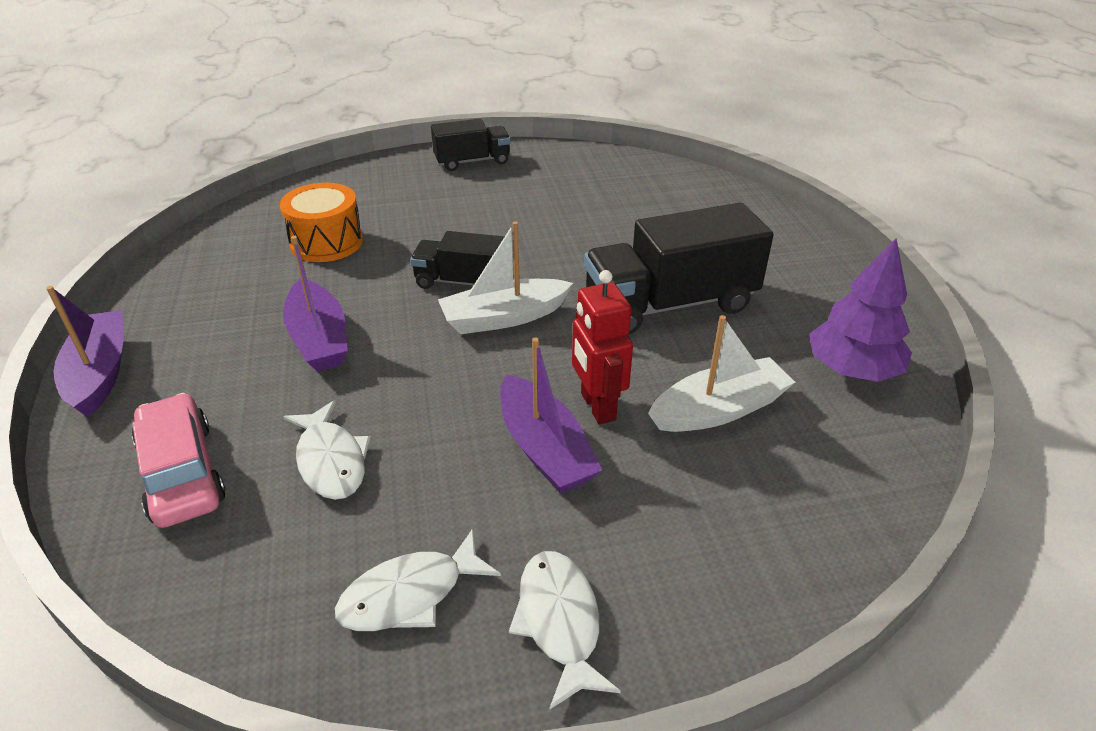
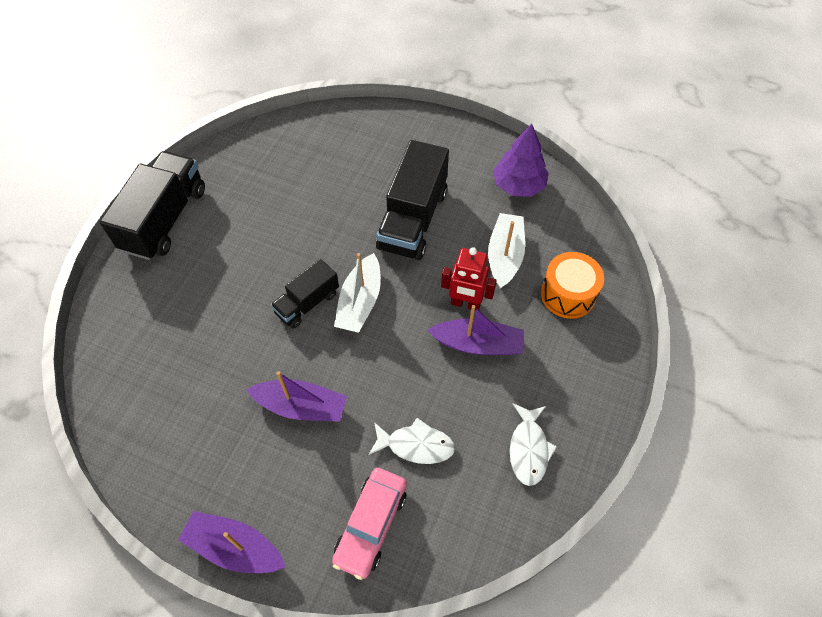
camera: 55 degrees left, 20 degrees up
(182, 472) = (371, 525): pink car -> pink car turned 75 degrees counterclockwise
(326, 242) = (192, 356): orange drum -> orange drum (568, 294)
(472, 161) = (165, 219): black truck -> black truck, size x1.73
(559, 622) = (580, 398): white fish -> none

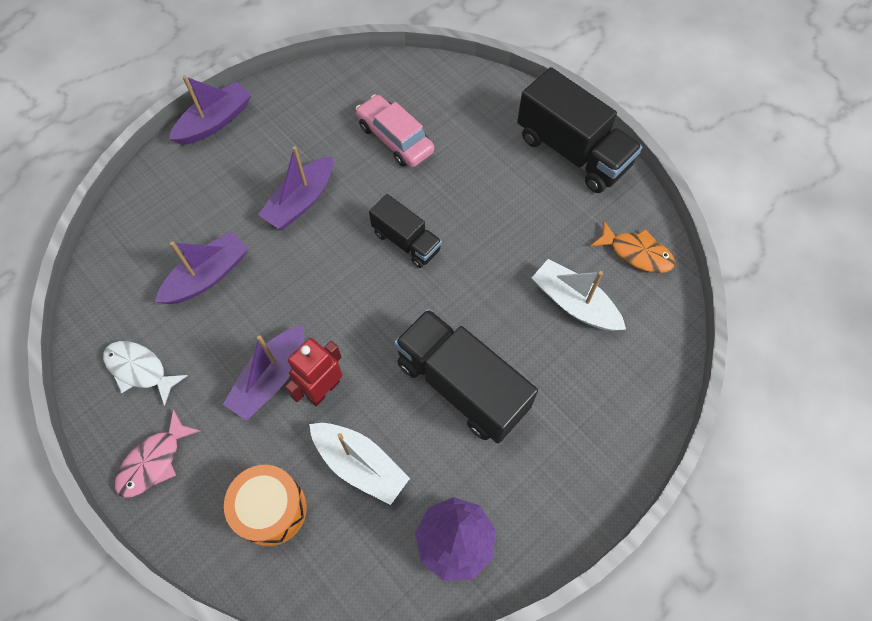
camera: 115 degrees right, 5 degrees up
(251, 153) = (636, 253): none -> orange fish
(307, 303) = (406, 241): black truck -> black truck turned 150 degrees clockwise
(360, 302) = (381, 288): white boat -> white boat (574, 303)
(371, 525) = (167, 215): pink car -> pink car (395, 138)
(416, 445) = (208, 276): white fish -> purple boat
(588, 391) = (154, 461): none -> pink fish

